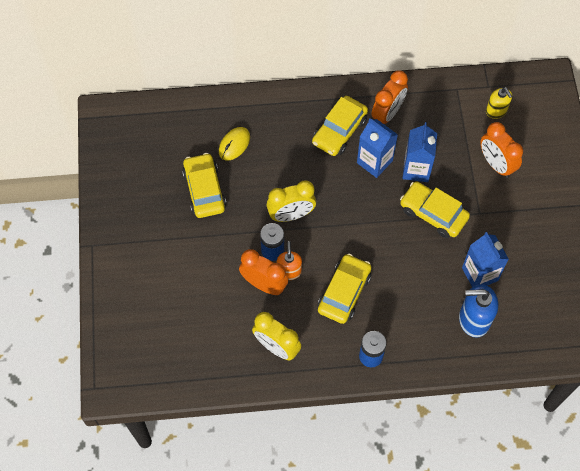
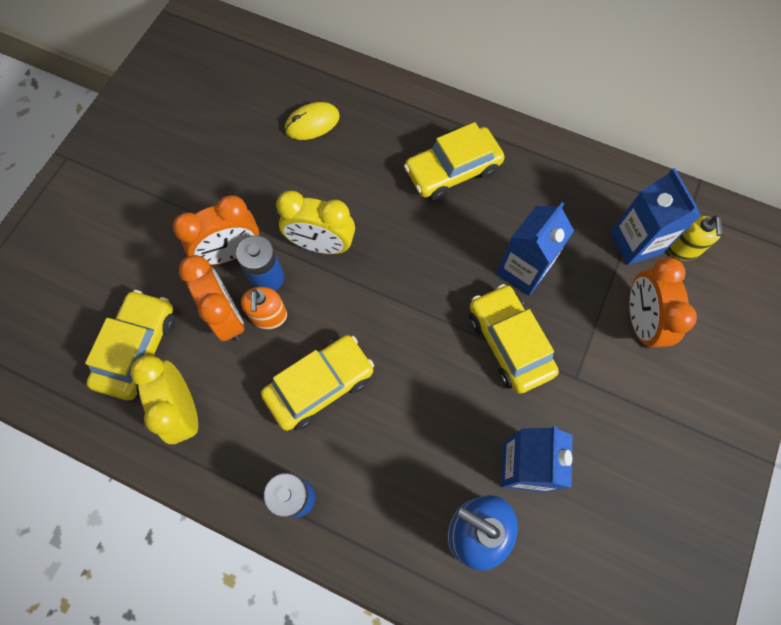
camera: 30 degrees right, 5 degrees up
(204, 190) = (239, 159): yellow car -> yellow car (138, 349)
(289, 271) = (269, 316): orange soap dispenser -> orange soap dispenser turned 150 degrees clockwise
(374, 162) = (473, 232): blue carton -> blue carton (635, 243)
(387, 114) = (529, 179): orange clock -> orange clock (230, 253)

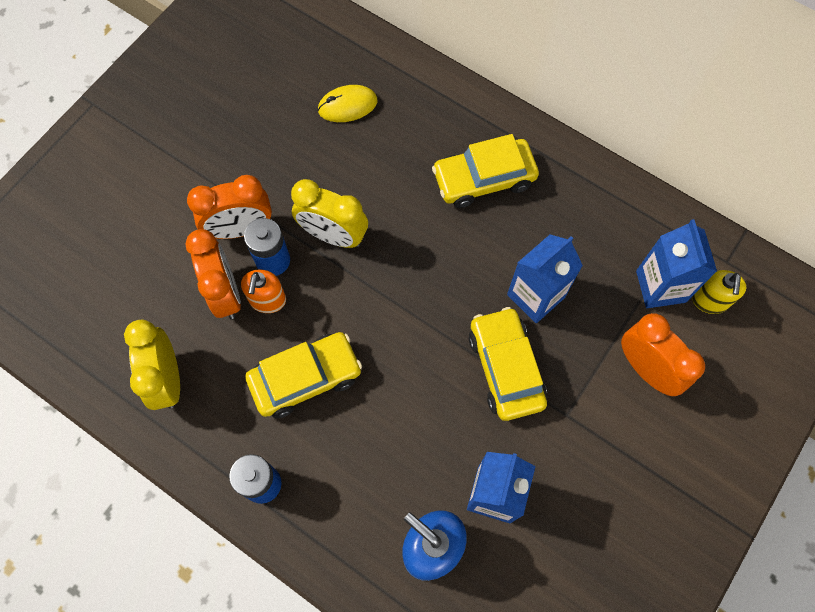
camera: 10 degrees right, 0 degrees up
(138, 349) = (133, 311): yellow car -> none
(640, 321) = (646, 369): orange clock -> orange clock turned 135 degrees clockwise

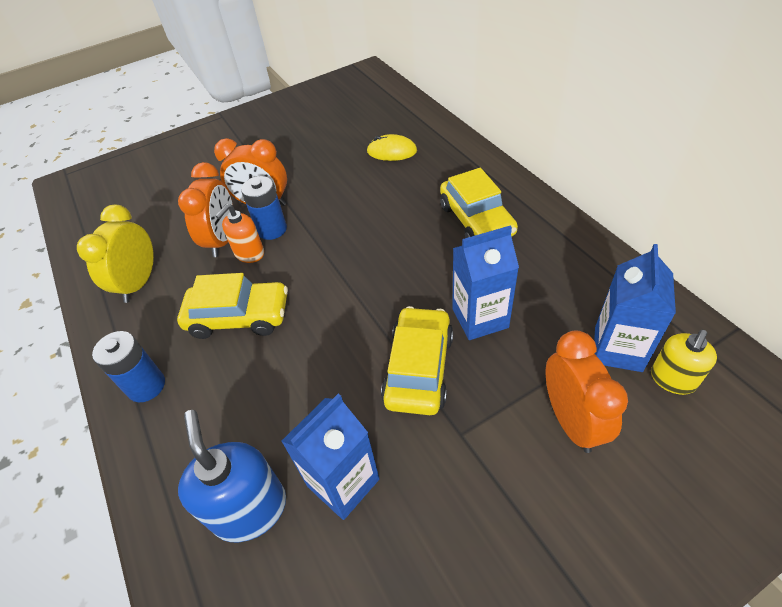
camera: 30 degrees right, 20 degrees down
(333, 235) = (328, 226): yellow clock -> none
(484, 179) = (476, 220): yellow car -> yellow car turned 120 degrees counterclockwise

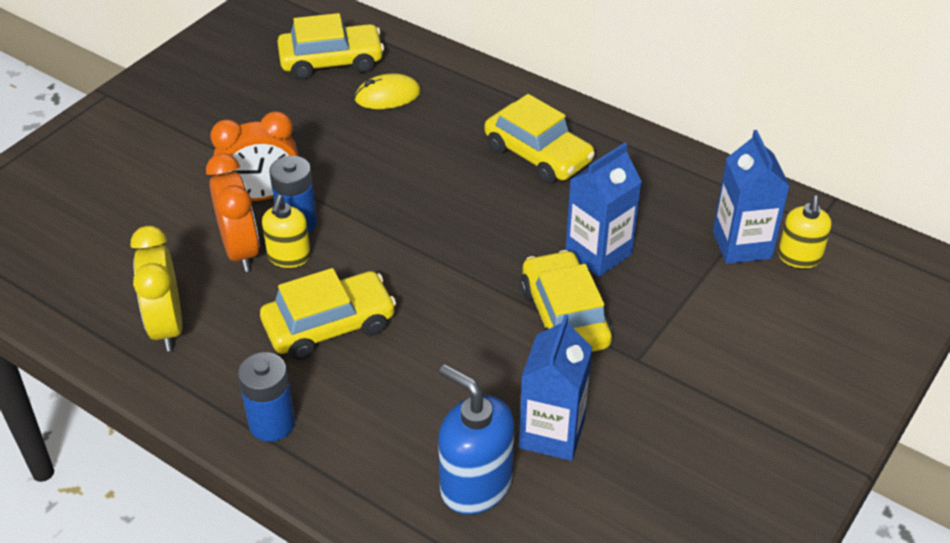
camera: 30 degrees left, 5 degrees down
(249, 254) = (289, 257): orange soap dispenser -> yellow soap dispenser
(369, 121) = (331, 61): none -> yellow car
(571, 421) = (729, 317): orange clock -> none

